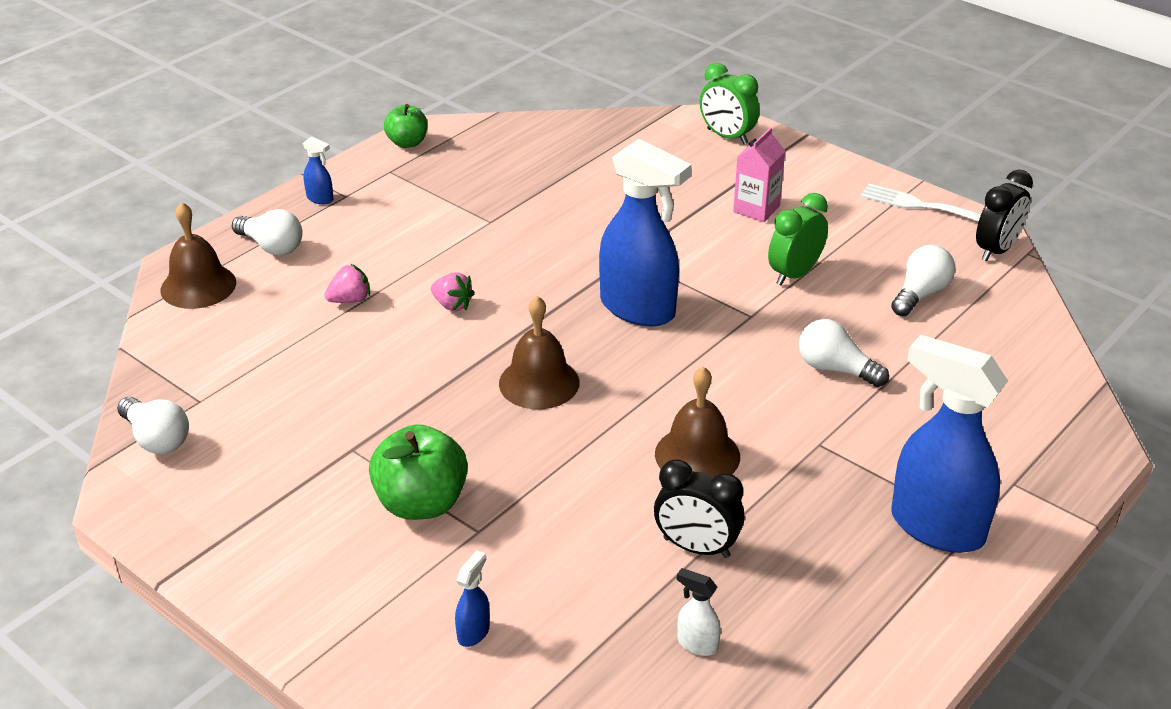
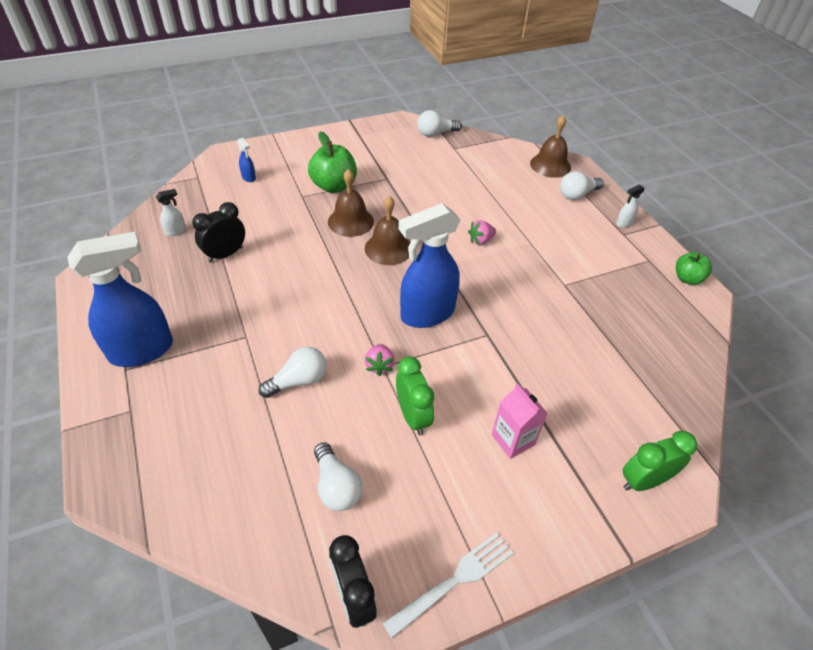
camera: 115 degrees right, 10 degrees up
(320, 199) = (624, 223): blue spray bottle -> white spray bottle
(350, 300) = (508, 207): pink strawberry -> pink strawberry (379, 366)
(697, 455) = (283, 282): brown bell -> brown bell (350, 221)

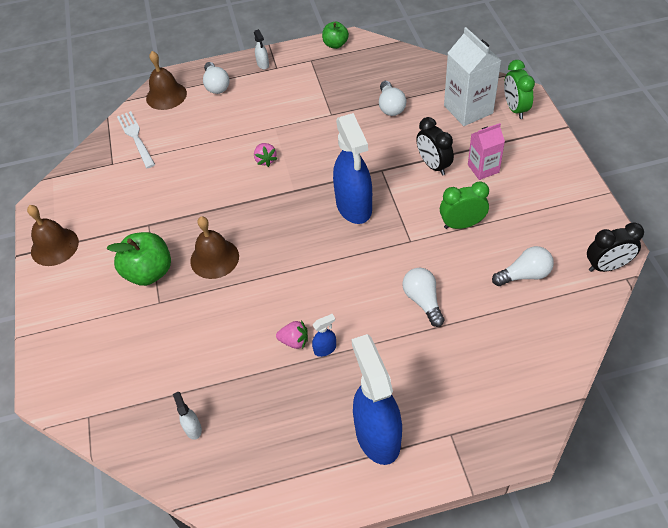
camera: 75 degrees left, 5 degrees up
(225, 254) = (245, 372): black clock -> black clock (433, 165)
(249, 178) = (107, 358): blue spray bottle -> blue spray bottle (325, 349)
(379, 366) = (409, 243): pink strawberry -> pink strawberry (294, 341)
(388, 248) = (263, 229): brown bell -> brown bell (54, 246)
(436, 133) = (78, 176): white light bulb -> white light bulb (390, 106)
(454, 581) = (590, 212): white fork -> white fork (136, 138)
(621, 421) = (468, 109): none -> white carton

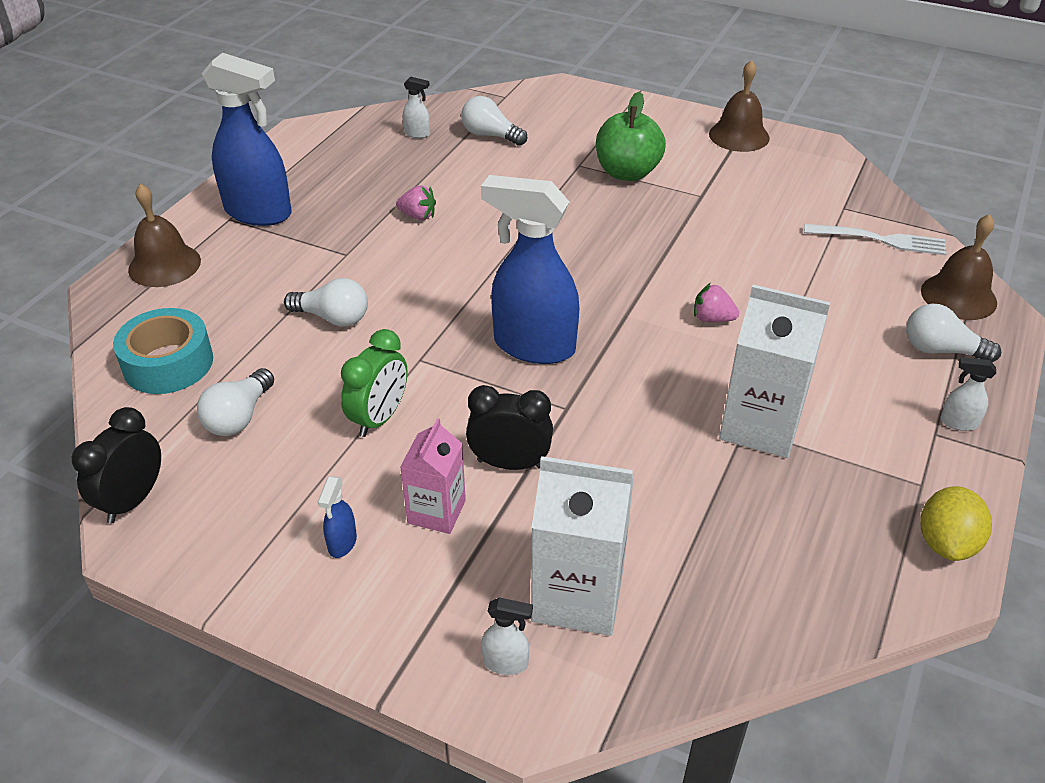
camera: 125 degrees right, 10 degrees down
(214, 258) = (592, 215): brown bell -> brown bell (164, 265)
(294, 341) = (418, 216): pink strawberry -> pink strawberry turned 120 degrees counterclockwise
(325, 111) = (760, 426): none -> white carton
(325, 349) = (381, 228): blue spray bottle -> blue spray bottle (342, 543)
(335, 44) = (946, 543): green apple -> yellow lemon
(390, 106) = (692, 503): white light bulb -> white light bulb (490, 135)
(515, 109) = (506, 663): green clock -> white spray bottle
(535, 340) = (168, 363): none -> turquoise tape

